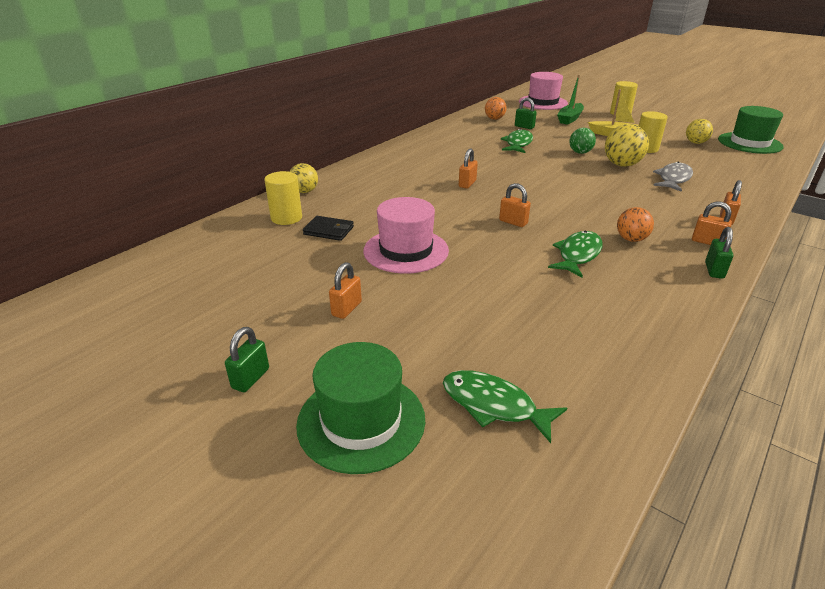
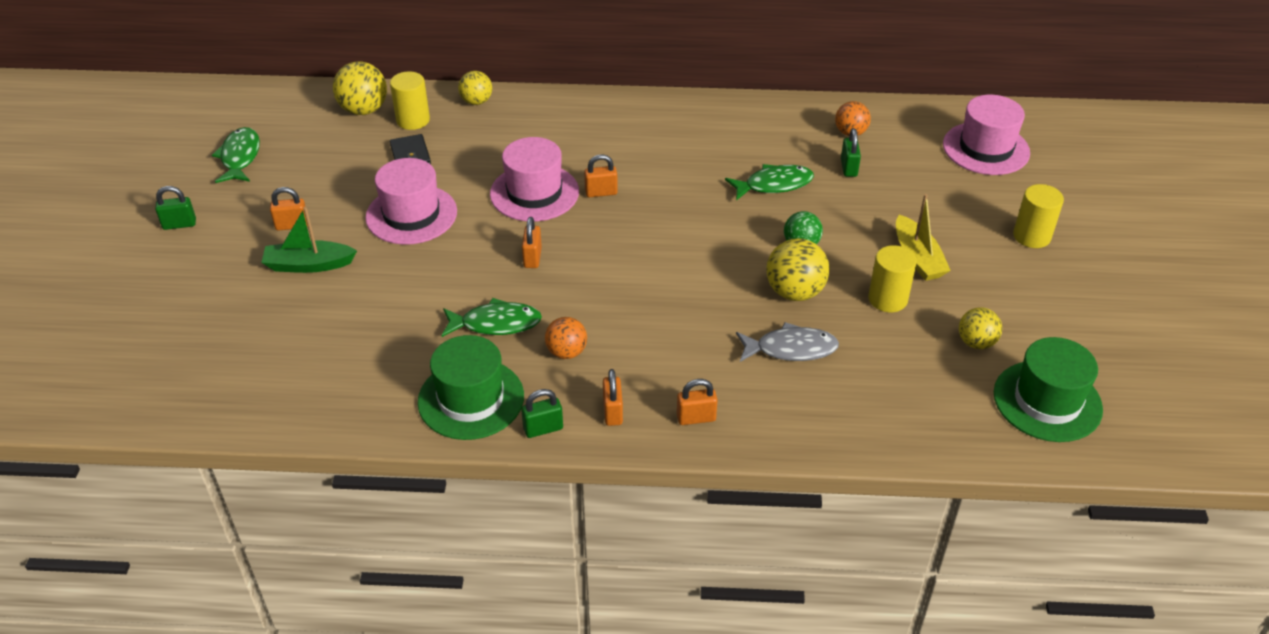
camera: 55 degrees right, 10 degrees up
(238, 232) = (364, 110): none -> yellow ball
(361, 421) = (168, 293): green hat -> green hat (471, 399)
(440, 202) = (534, 193): none -> pink hat
(493, 405) = (222, 347): green fish -> green fish (240, 157)
(570, 119) = (938, 196): green boat -> green boat (309, 265)

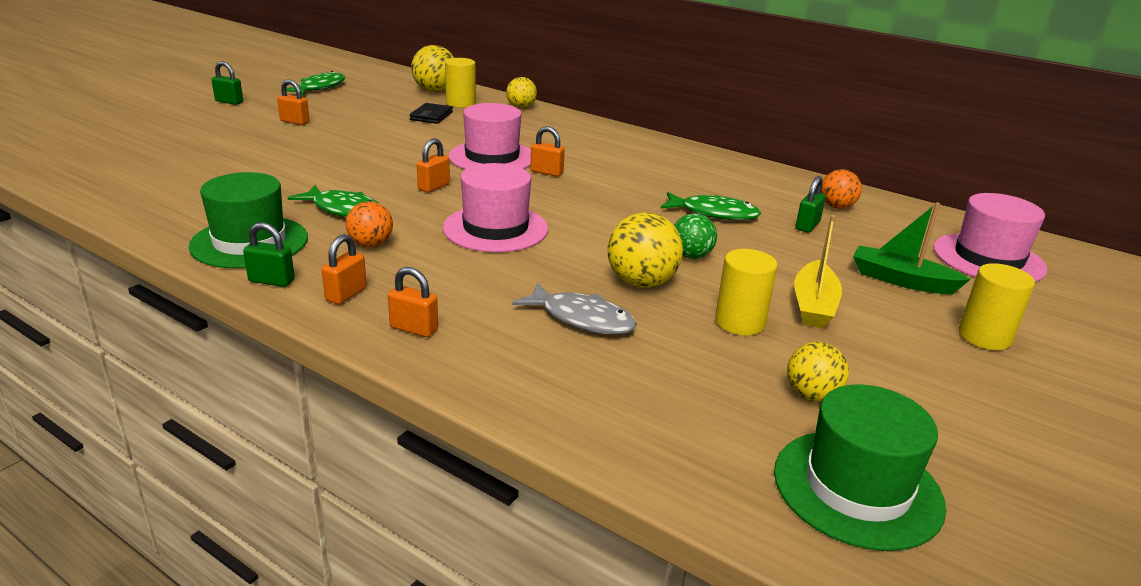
camera: 30 degrees right, 15 degrees down
(309, 265) = (270, 141): green boat -> green boat (901, 280)
(411, 214) = (382, 140): pink hat -> pink hat (495, 228)

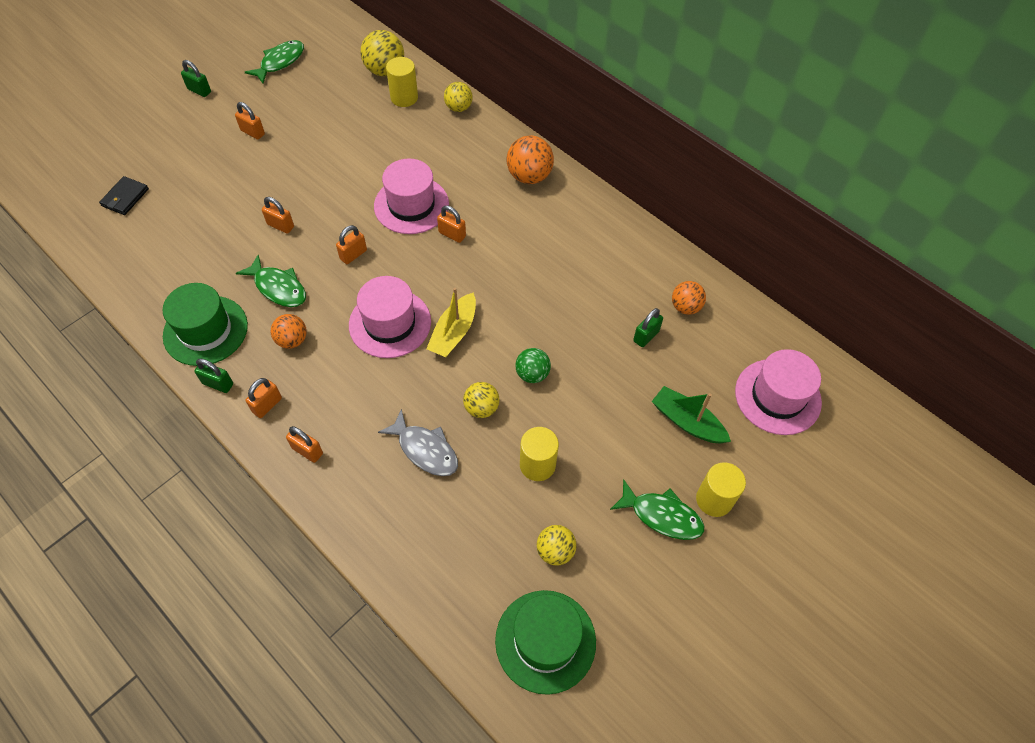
camera: 10 degrees right, 30 degrees up
(339, 172) = (280, 225): none -> orange padlock
(431, 116) = (373, 124): black wallet -> black wallet (125, 197)
(615, 139) = (529, 176): none -> orange ball
(641, 283) = (481, 408): yellow ball -> yellow ball, size x0.65
(714, 213) = (574, 311): green fish -> green fish (662, 515)
(813, 305) = (601, 449): yellow boat -> yellow boat (454, 333)

